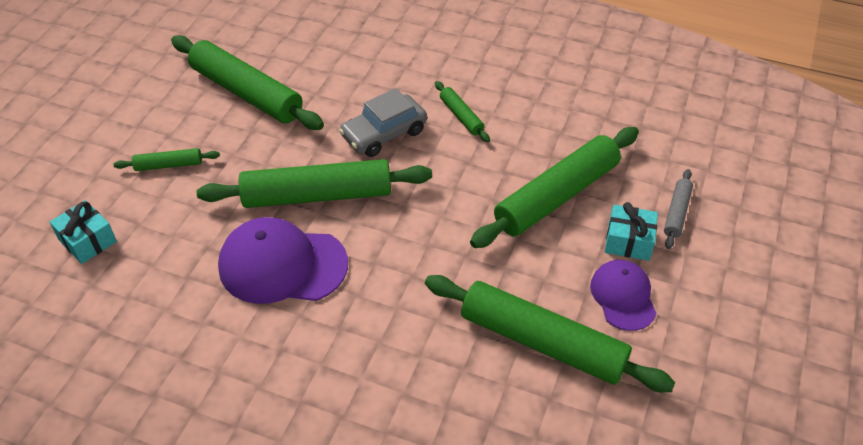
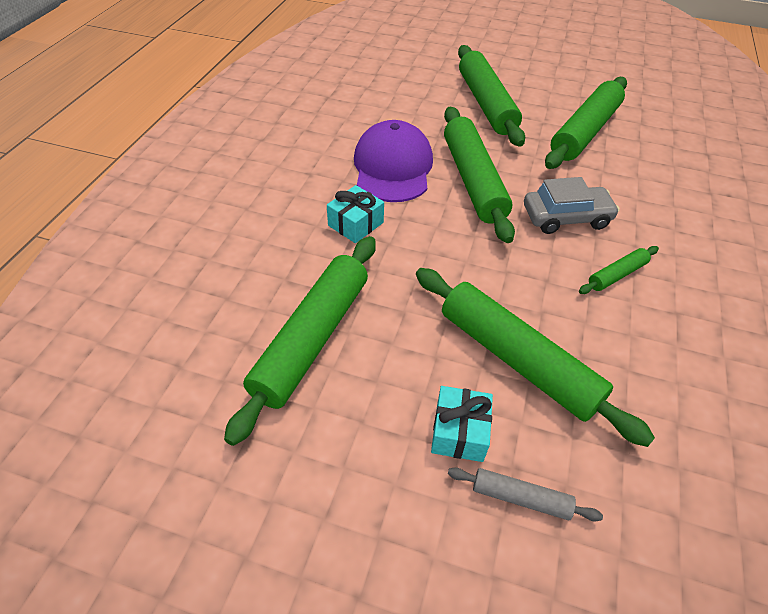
camera: 85 degrees right, 0 degrees up
(87, 240) = (405, 81): turquoise gift -> turquoise gift (355, 224)
(169, 165) = (486, 104): green rolling pin -> green rolling pin, size x2.17
(384, 134) = (566, 217): grey car -> grey car turned 120 degrees clockwise
(623, 296) = (373, 418): purple cap -> none

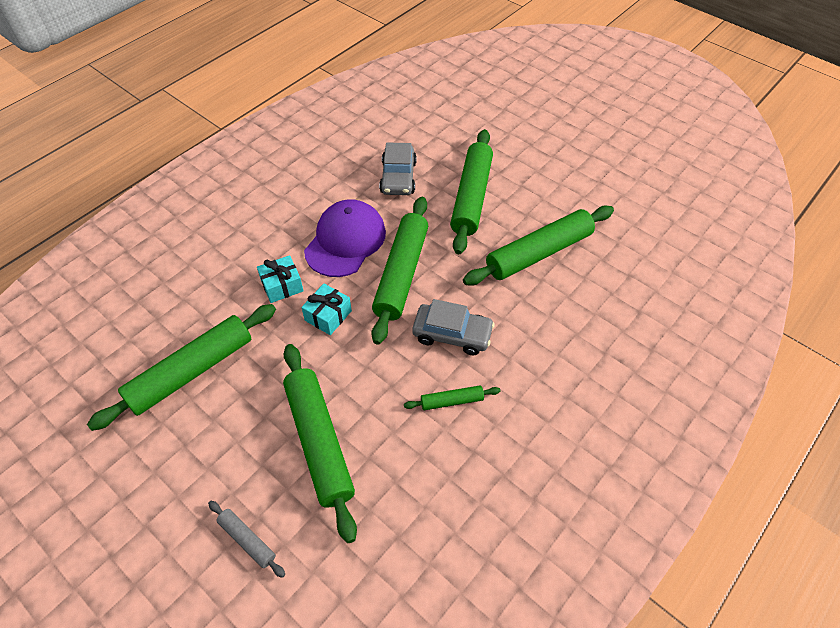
camera: 25 degrees right, 5 degrees up
(403, 104) = (398, 177): none -> grey car
(459, 432) = (241, 478): turquoise gift -> turquoise gift (328, 315)

